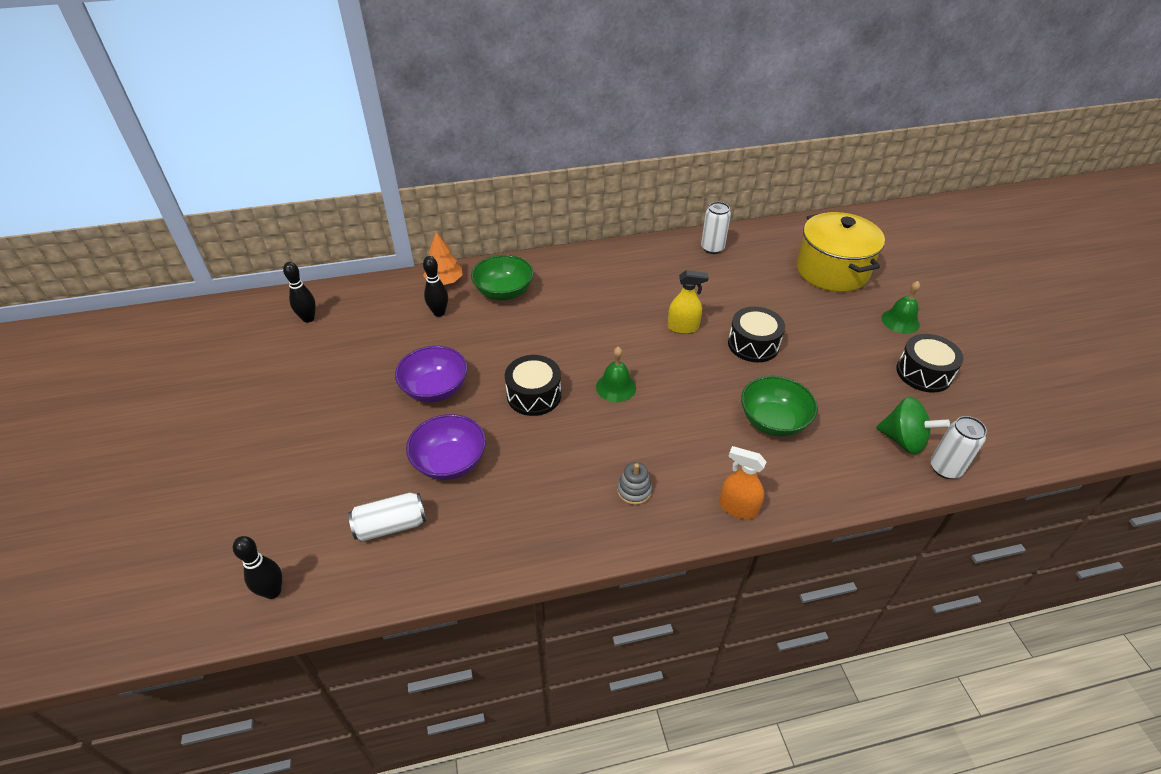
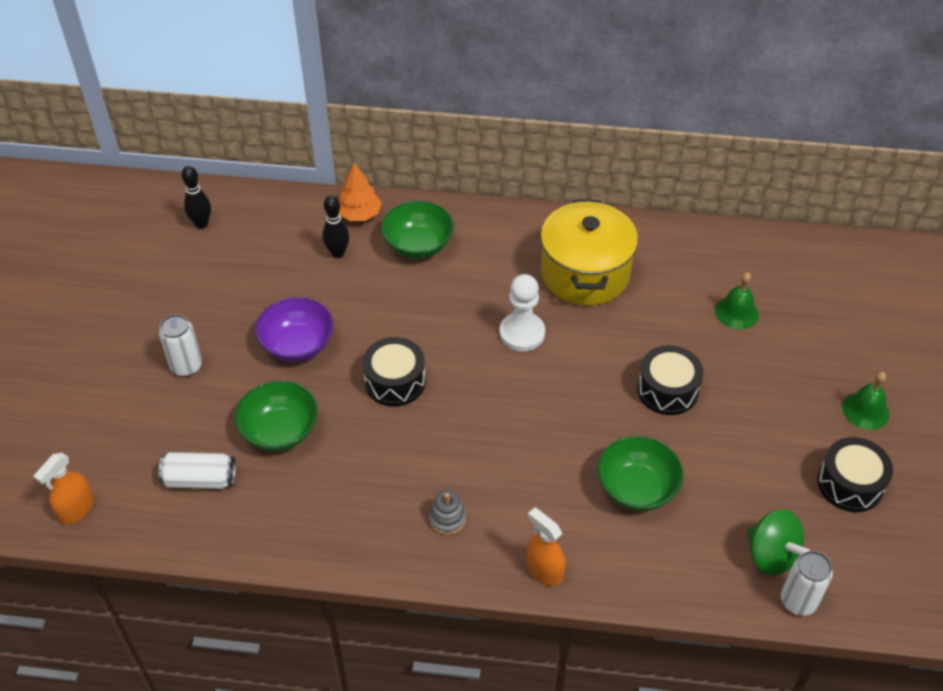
camera: 20 degrees right, 5 degrees up
(273, 591) = (76, 509): black bowling pin -> orange spray bottle
(450, 462) = (280, 431): purple bowl -> green bowl
(616, 387) = (485, 397): green bell -> green bell (736, 312)
(619, 333) = (522, 333): none -> white pawn
(683, 327) = (597, 346): yellow spray bottle -> none
(712, 248) = (690, 249): white can -> white can (186, 366)
(832, 271) = (822, 320): yellow pot -> yellow pot (585, 273)

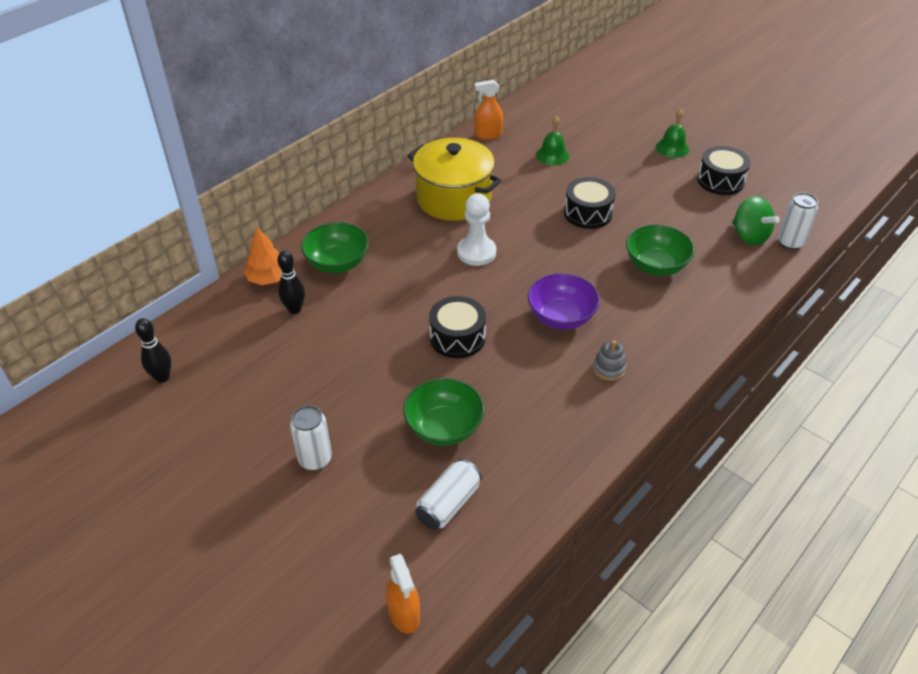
camera: 55 degrees left, 5 degrees down
(297, 345) = (365, 376): purple bowl -> purple bowl (561, 317)
(544, 570) = (690, 340): orange spray bottle -> orange spray bottle (488, 135)
(771, 555) = (749, 236): green spinning top -> green spinning top turned 60 degrees clockwise

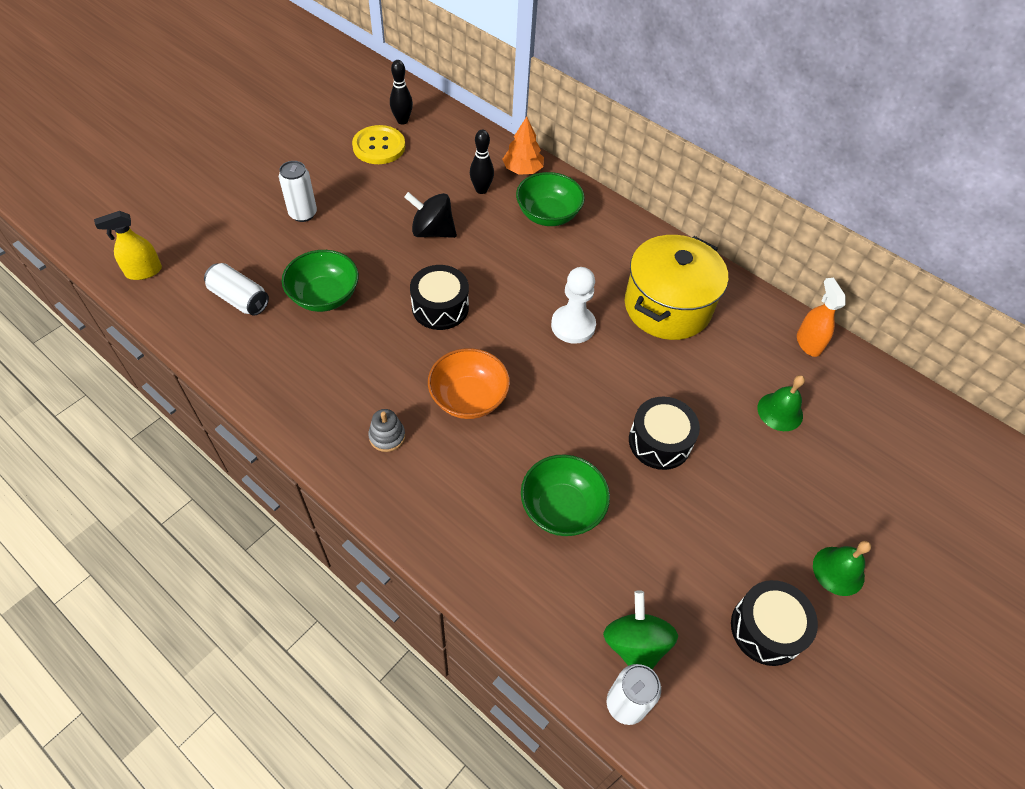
camera: 85 degrees right, 10 degrees up
(206, 396) = (379, 146): none -> yellow button
(353, 346) = (432, 231): none -> black spinning top
(404, 614) = (143, 271): orange spray bottle -> yellow spray bottle
(561, 317) = (468, 398): purple bowl -> orange bowl
(749, 236) = (635, 644): green spinning top -> green spinning top turned 120 degrees clockwise

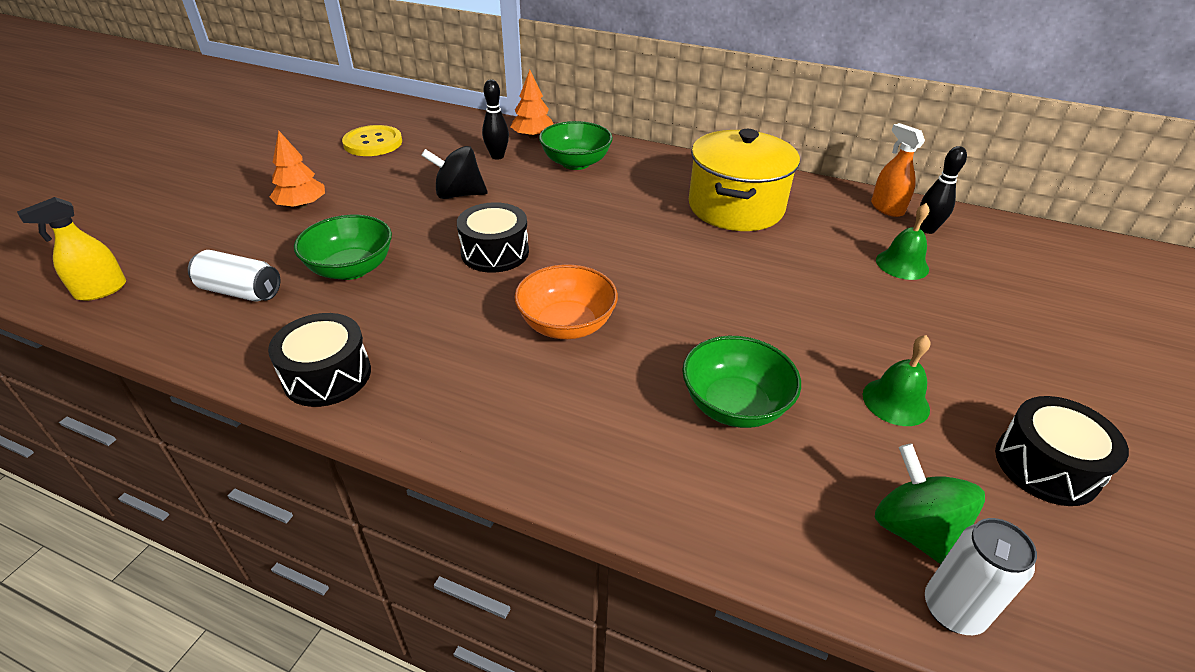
camera: 15 degrees left, 15 degrees down
(303, 214) = (302, 205): white can -> orange tree
(387, 436) = (481, 384): grey stacking toy -> none
(402, 121) = (391, 122): black bowling pin -> black bowling pin (927, 229)
(573, 325) = (649, 239): white pawn -> none
(659, 442) = (802, 316): black drum -> black drum (327, 375)
(838, 571) = (1069, 386): green bell -> green bell (895, 401)

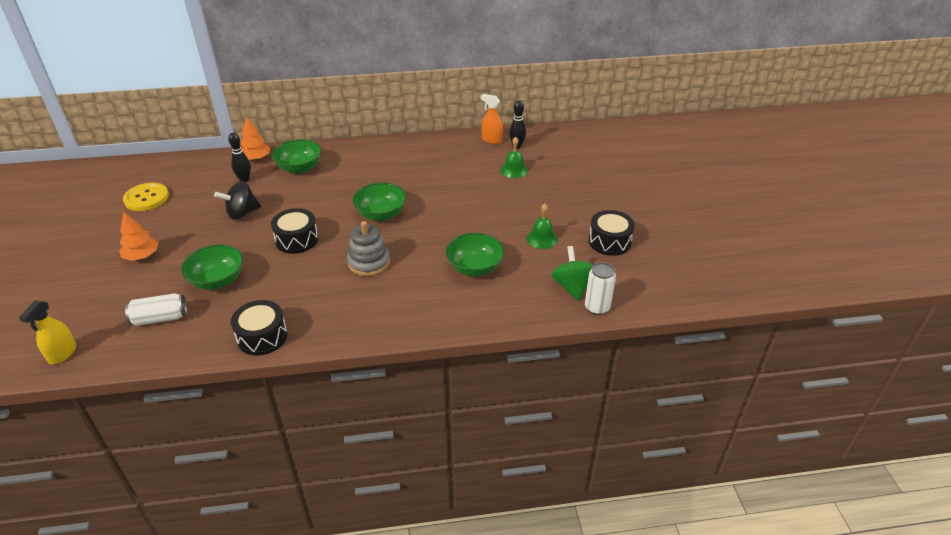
camera: 30 degrees left, 0 degrees up
(566, 325) = (369, 262): orange bowl -> grey stacking toy
(639, 259) = (381, 214): none -> green bowl
(735, 207) = (413, 166): yellow pot -> none
(914, 531) = (572, 286): green spinning top -> green spinning top turned 45 degrees clockwise

